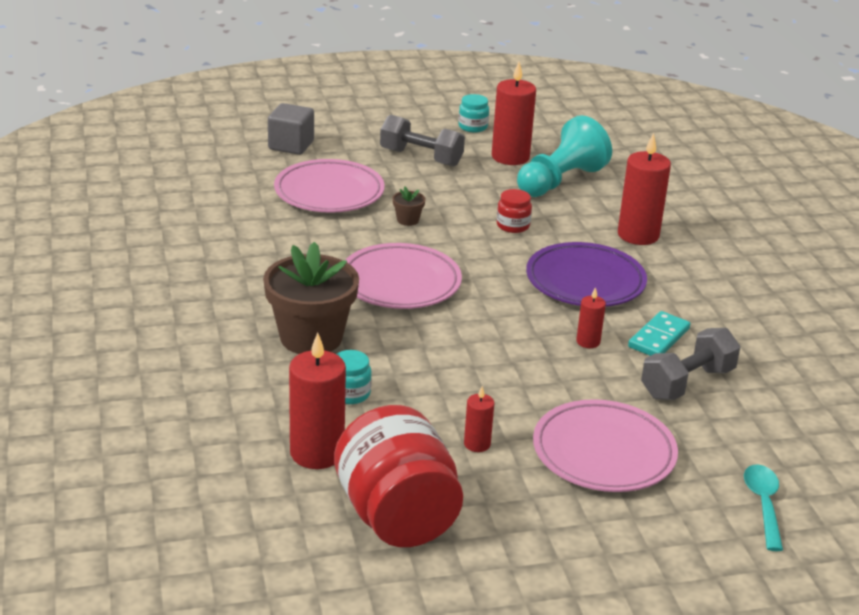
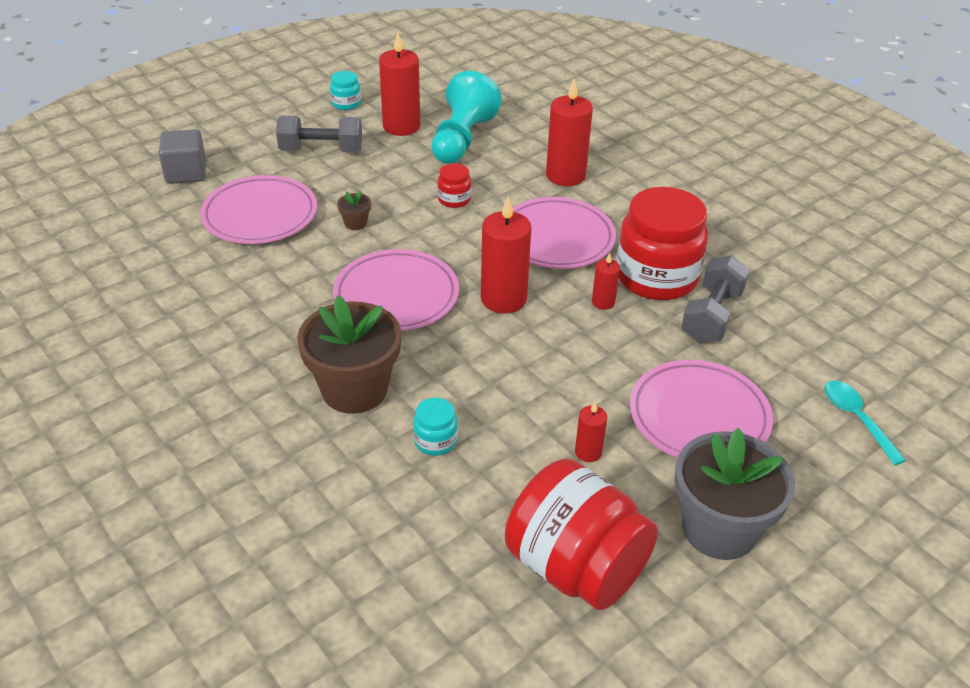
camera: 25 degrees left, 10 degrees up
(317, 453) = (451, 524): red candle -> red candle (503, 299)
(549, 536) = (719, 529): none -> grey flower pot
(585, 282) = (556, 239): purple plate -> pink plate
(658, 338) = (656, 277): turquoise domino -> red jar

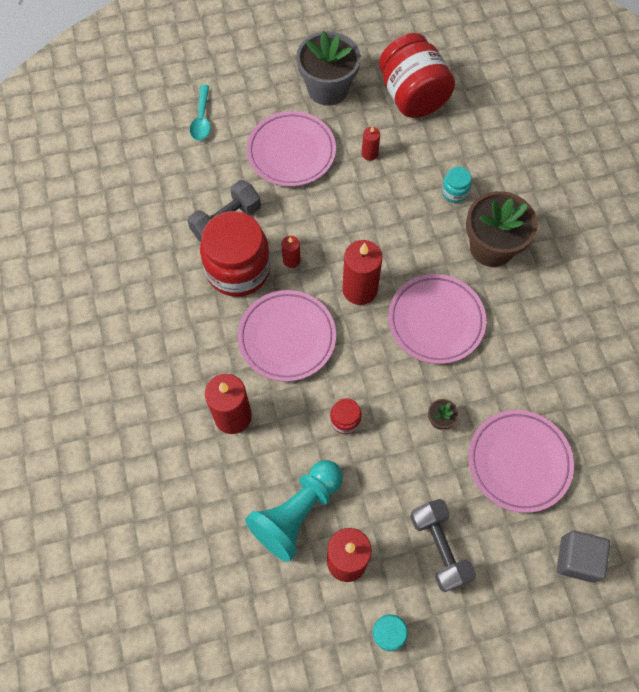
camera: 155 degrees left, 25 degrees up
(321, 150) = (439, 548): grey dumbbell -> grey dumbbell turned 45 degrees clockwise

